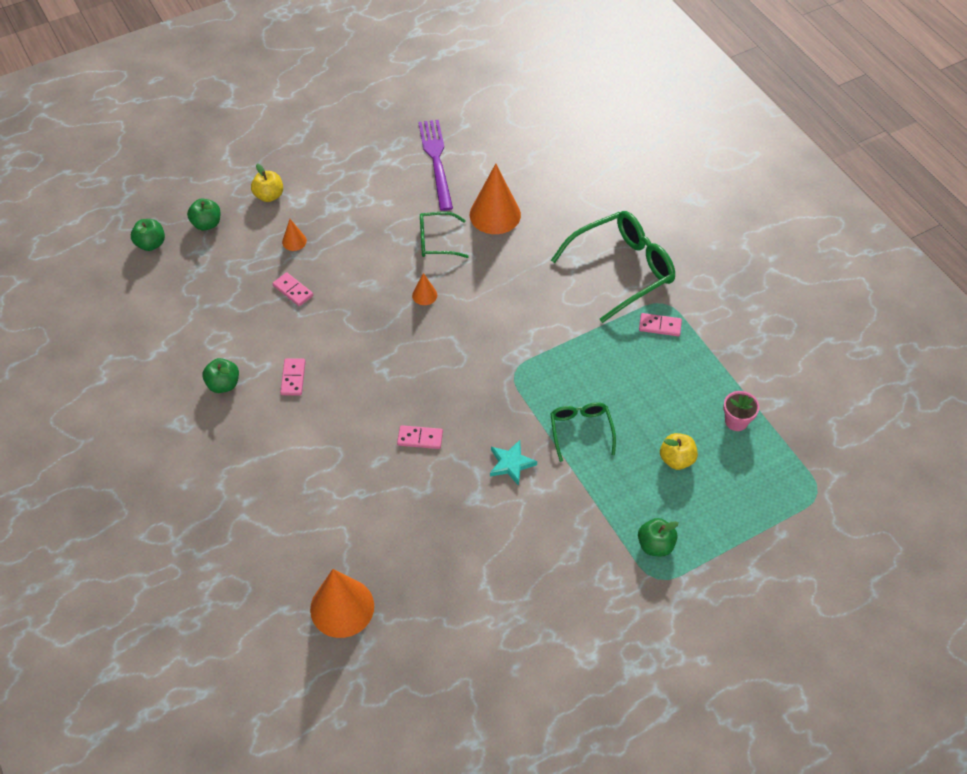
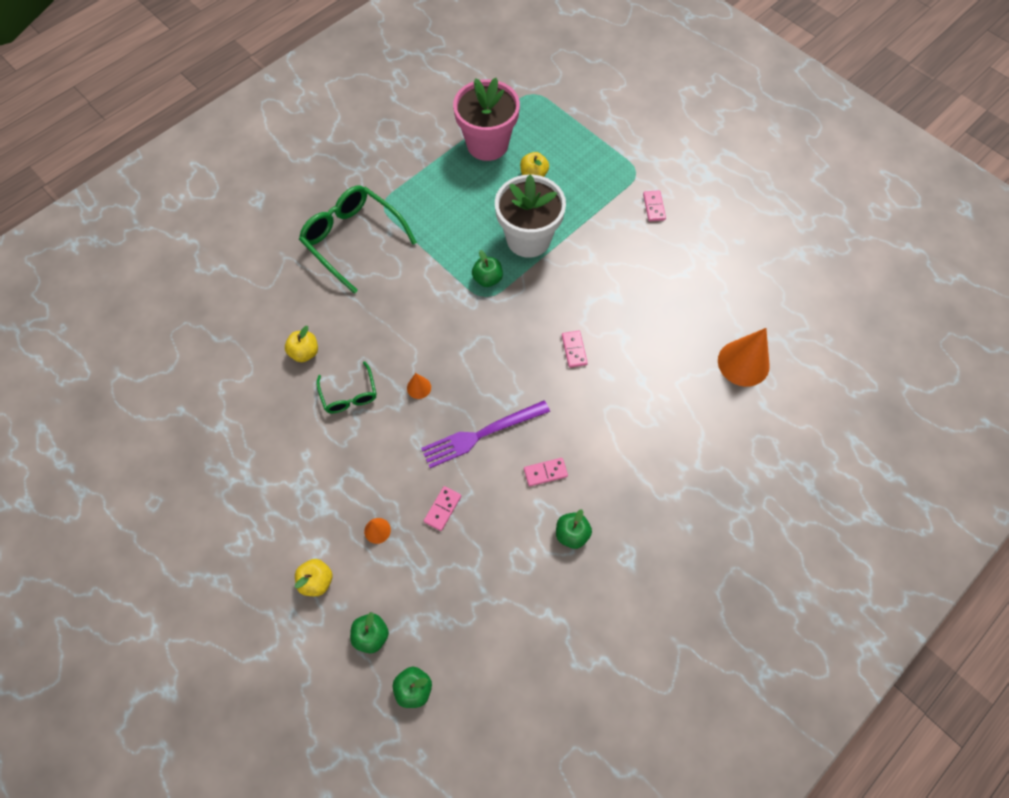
camera: 105 degrees left, 10 degrees up
(436, 161) = (239, 423): purple fork -> purple fork (482, 434)
(495, 214) = (305, 352): orange cone -> yellow apple
(511, 464) = (575, 279): turquoise star -> none
(581, 431) = (528, 239): green glasses -> white flower pot
(655, 545) = (610, 177): green apple -> green apple (487, 279)
(660, 326) = (408, 204): pink domino -> pink domino (653, 207)
(736, 421) = (487, 144): pink flower pot -> pink flower pot, size x2.34

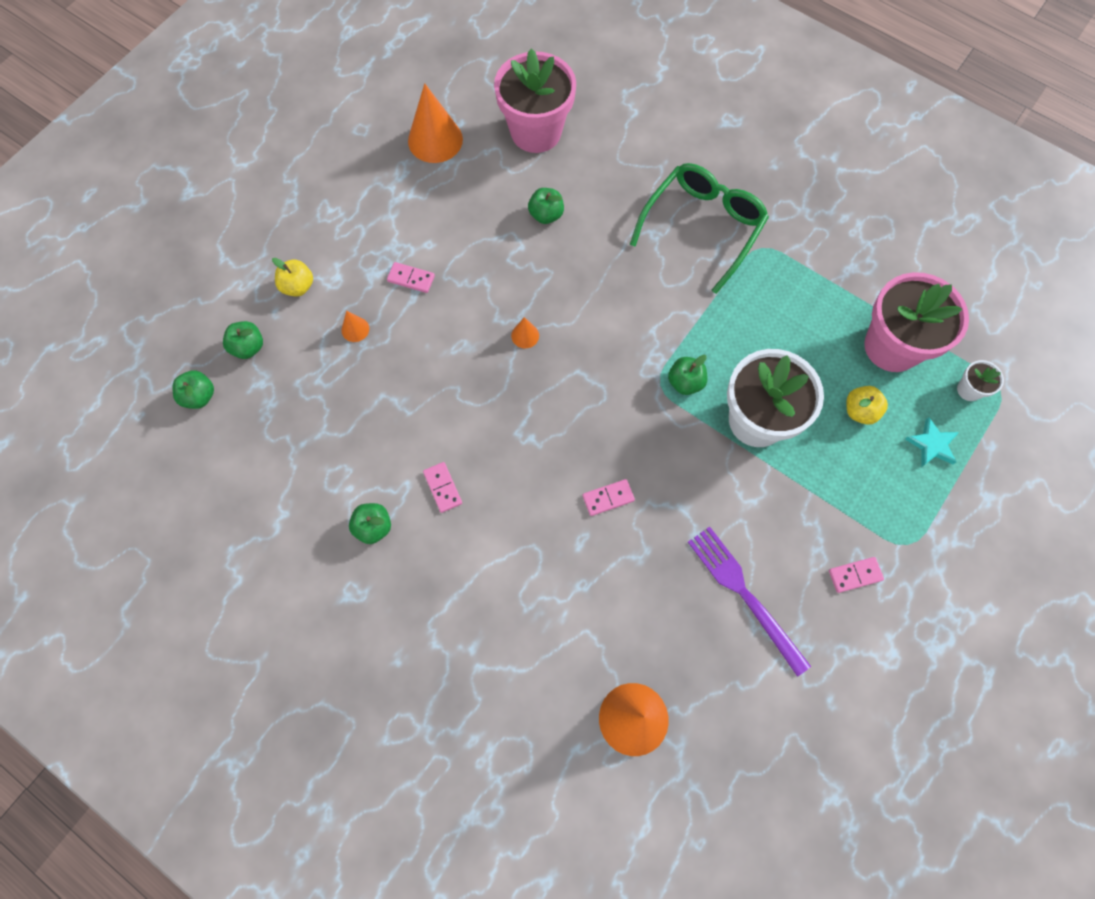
camera: 80 degrees right, 5 degrees up
(192, 434) = (435, 140): none -> orange cone
(214, 347) = (536, 132): none -> pink flower pot
(305, 352) = (546, 215): yellow apple -> green apple
(349, 395) = (503, 269): green glasses -> none
(442, 509) = (386, 387): pink domino -> pink domino (411, 279)
(482, 434) = (479, 411): purple fork -> purple fork (745, 595)
(530, 110) = (969, 390): none -> white flower pot
(566, 141) = (931, 444): none -> turquoise star

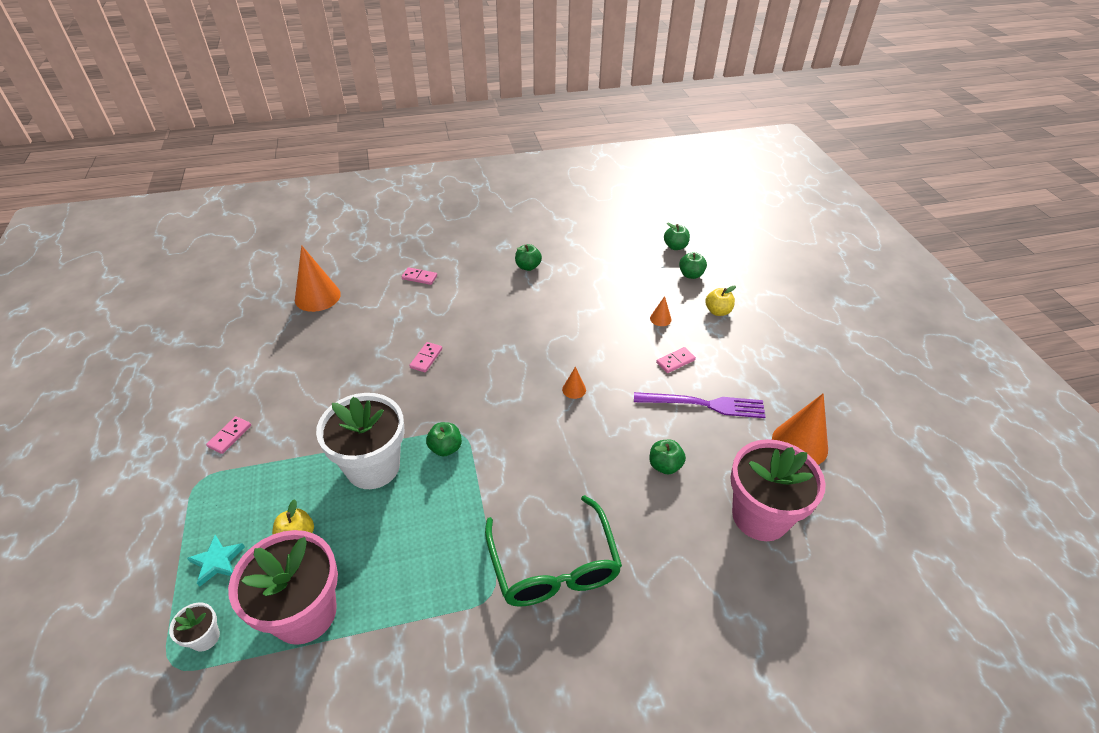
camera: 130 degrees right, 25 degrees down
(442, 488) = (518, 300): pink domino -> pink domino (419, 277)
(745, 595) = (298, 377): purple fork -> purple fork (703, 404)

